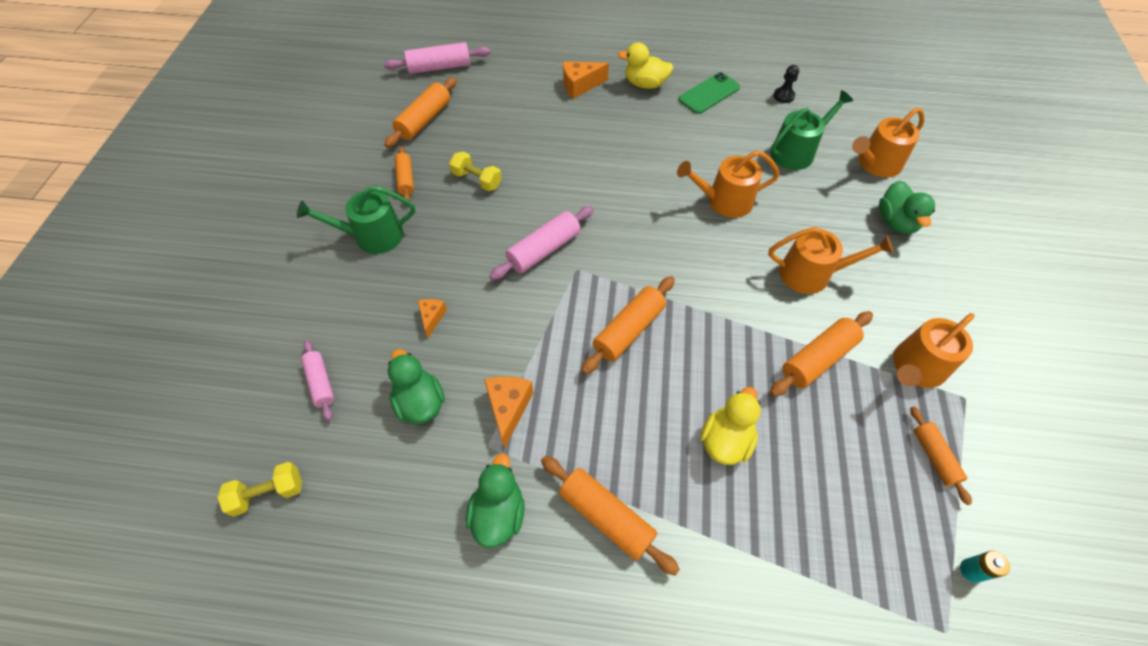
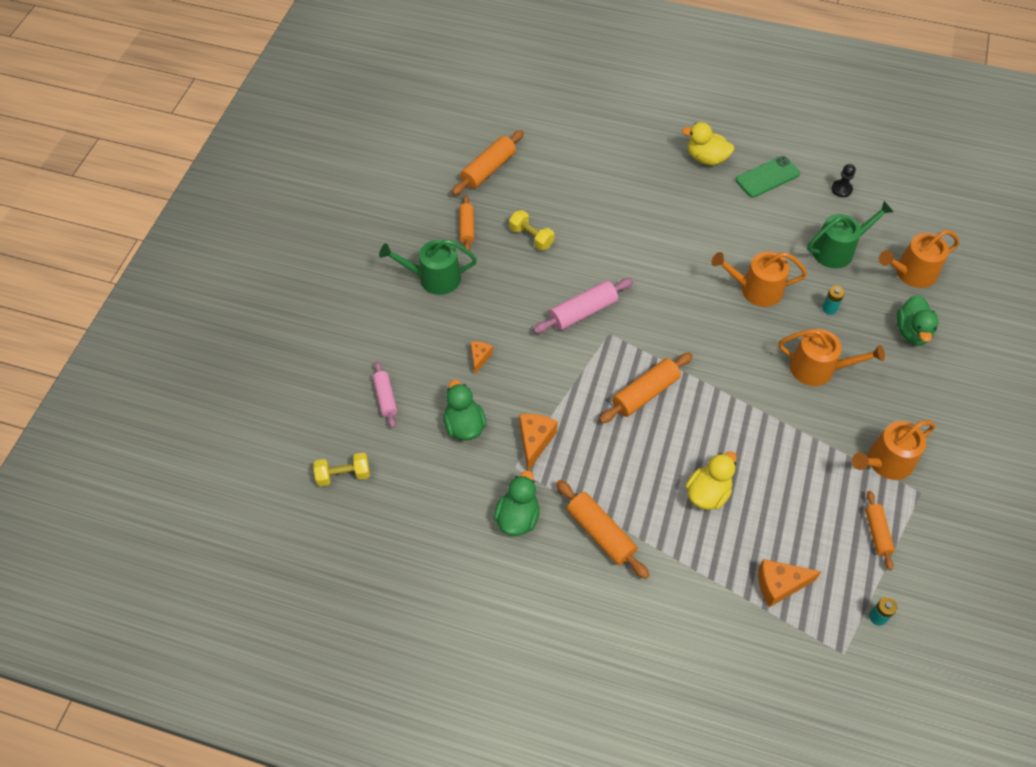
camera: 10 degrees right, 0 degrees up
(439, 67) = (507, 114): pink rolling pin -> none
(580, 85) = (642, 152): orange cheese -> orange cheese (779, 585)
(805, 210) = (829, 308): none -> turquoise battery
(817, 359) = (802, 441): orange rolling pin -> none

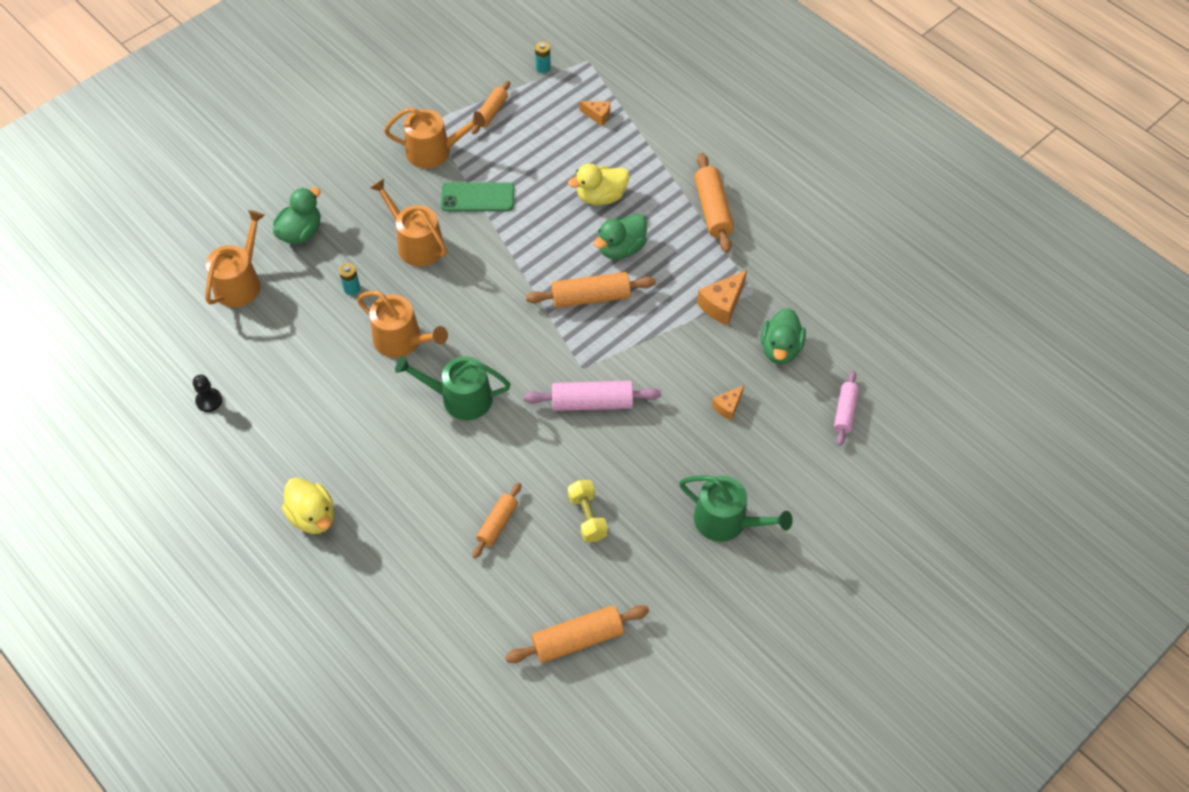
camera: 150 degrees left, 0 degrees up
(343, 475) = (918, 358): yellow dumbbell -> none
(467, 228) = (653, 567): orange rolling pin -> orange rolling pin (497, 524)
(517, 517) = (776, 252): green duck -> green duck (621, 248)
(767, 177) = (270, 456): green phone -> green phone (477, 197)
(779, 585) = (598, 115): orange cheese -> orange cheese, size x0.61
(837, 250) = (284, 339): green watering can -> green watering can (460, 398)
(911, 273) = (240, 282): orange watering can -> orange watering can turned 75 degrees counterclockwise

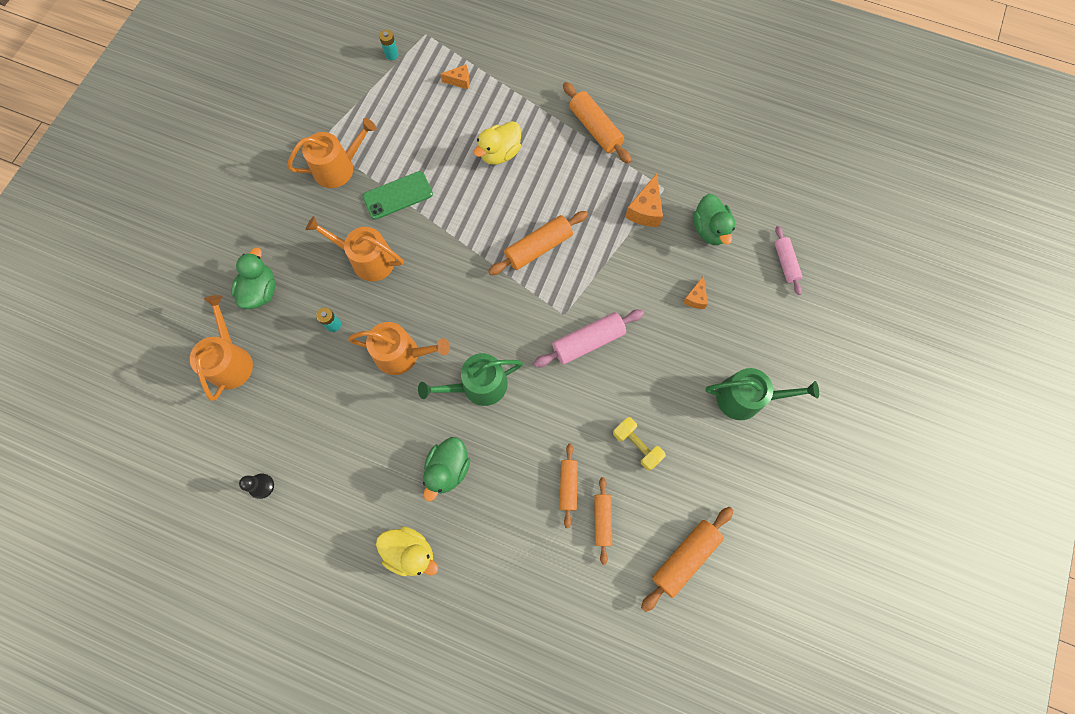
camera: 25 degrees left, 15 degrees up
(491, 112) = (369, 112): orange rolling pin -> orange rolling pin (602, 520)
(621, 248) = (540, 193): green duck -> green duck (448, 469)

